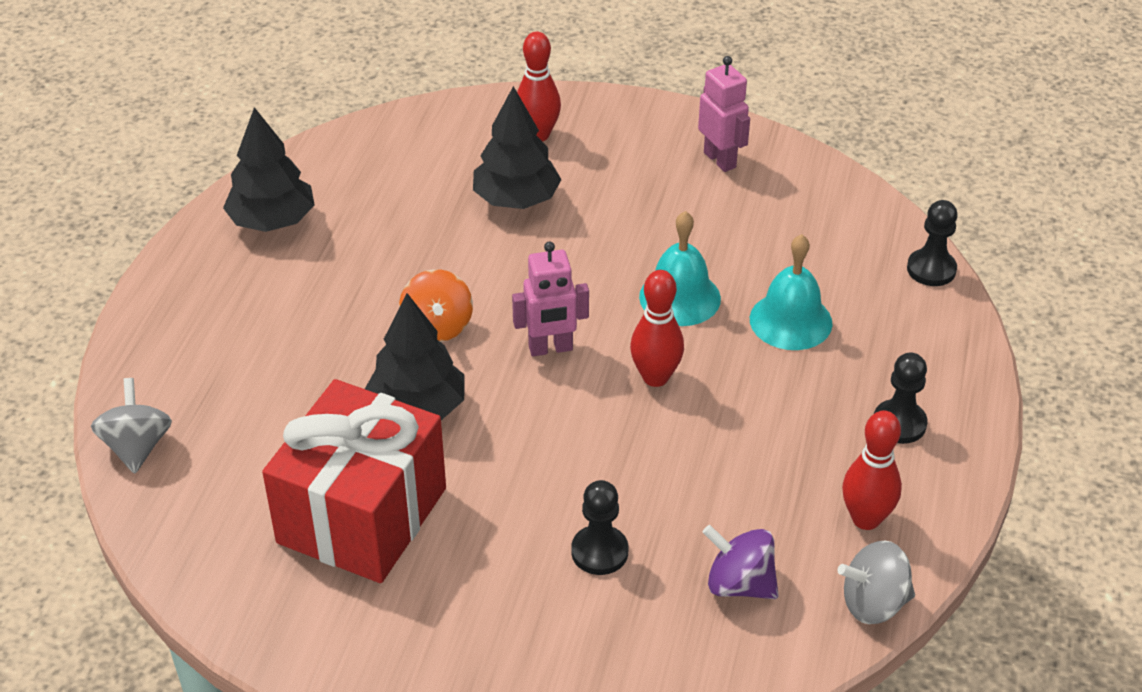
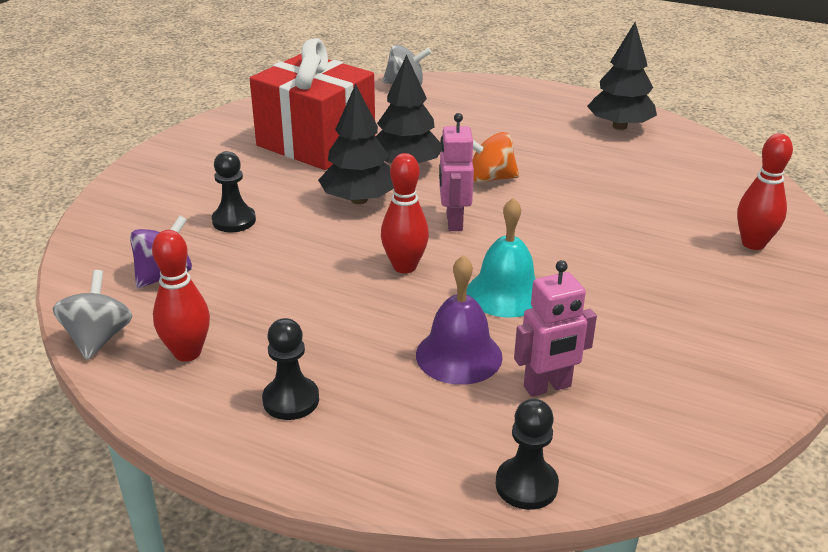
camera: 100 degrees right, 10 degrees down
(516, 200) = (651, 224): black tree -> black tree (359, 200)
(720, 160) = (730, 351): pink robot -> pink robot (547, 387)
(790, 321) = (459, 355): turquoise bell -> purple bell

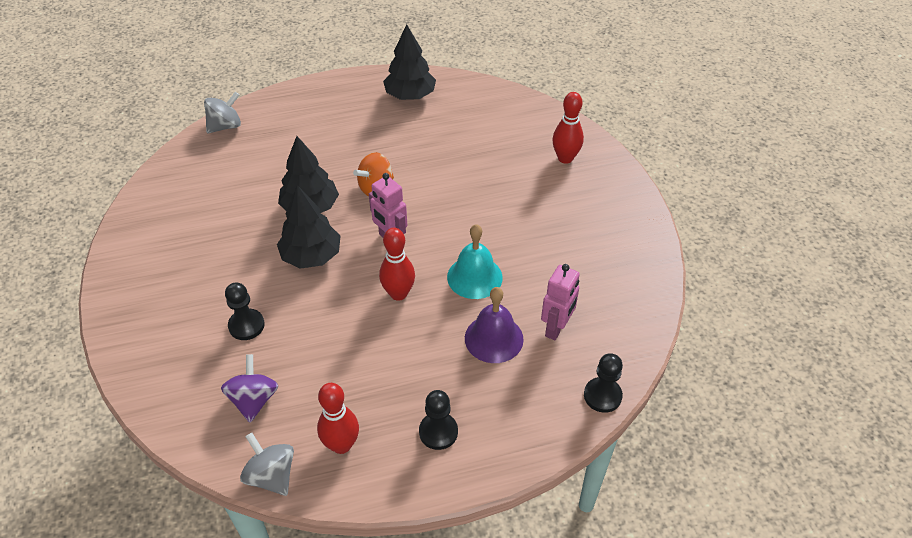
camera: 40 degrees left, 15 degrees up
(316, 143) = (223, 221): red gift -> none

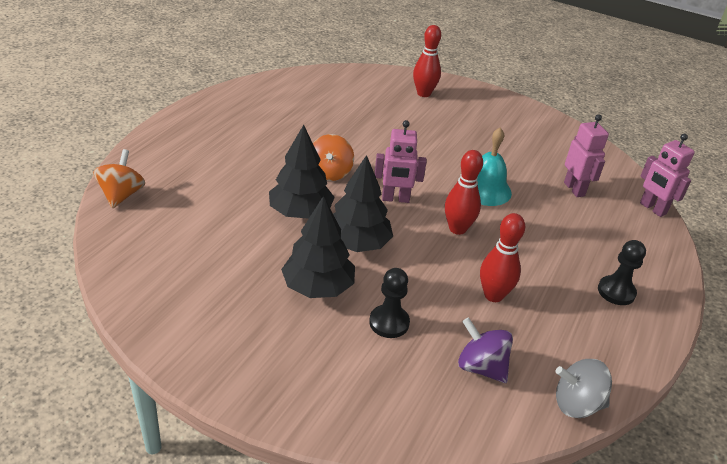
camera: 50 degrees left, 10 degrees down
(225, 126) = (122, 195): grey spinning top -> orange spinning top
(341, 445) = (581, 346): red bowling pin -> red bowling pin (493, 295)
(410, 95) = (255, 102): black tree -> black tree (318, 287)
(494, 338) = (554, 217): purple bell -> none
(602, 396) = (652, 208): black pawn -> pink robot

